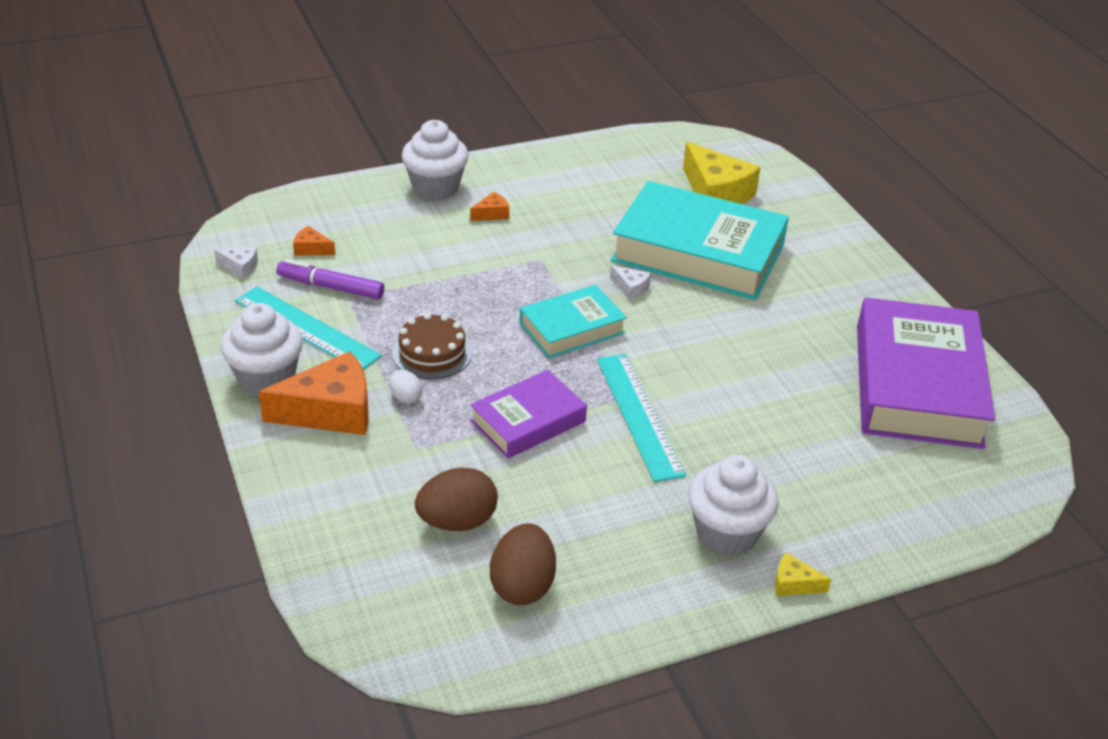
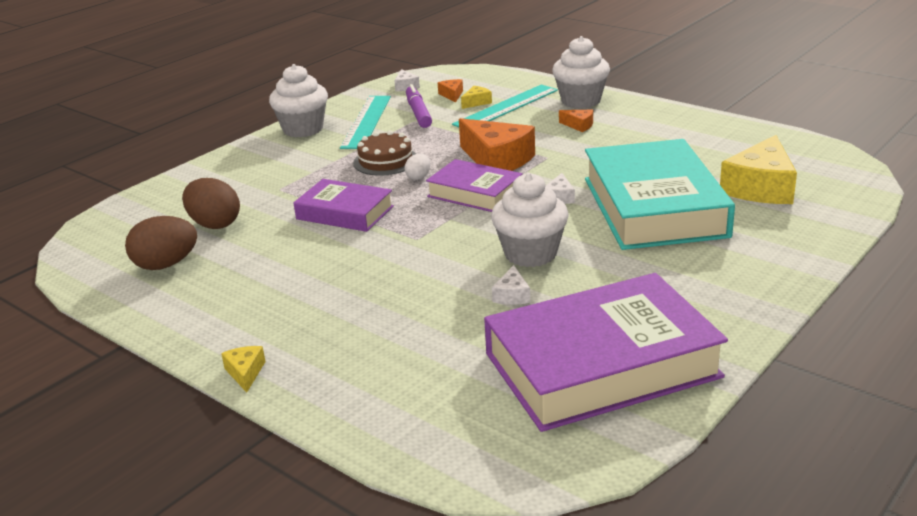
camera: 65 degrees right, 10 degrees down
(330, 411) = (290, 154): orange cheese -> orange cheese (496, 160)
(354, 243) = (476, 102): none -> yellow cheese
(406, 397) = (328, 169): white egg -> white egg (418, 177)
(572, 328) = (475, 193): turquoise book -> purple book
(639, 415) = (397, 248): turquoise ruler -> turquoise ruler (506, 107)
(726, 533) = (284, 325): white cupcake -> white cupcake (530, 254)
(781, 384) = (512, 295): none -> white cheese

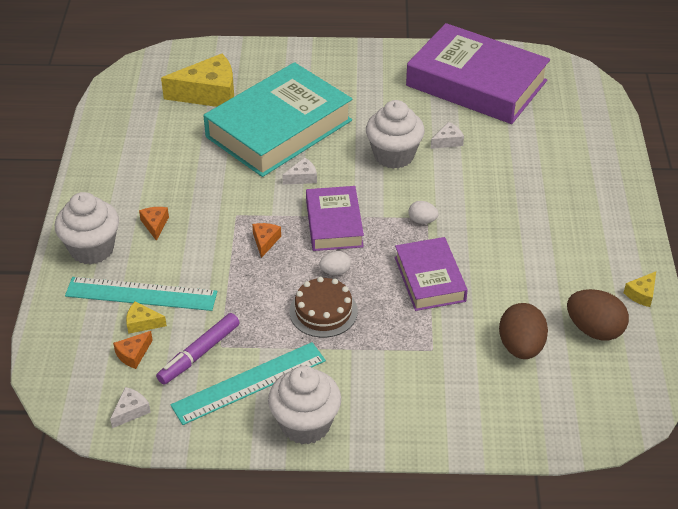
camera: 130 degrees left, 15 degrees up
(245, 373) = (632, 203): yellow cheese -> yellow cheese (641, 294)
(416, 235) = (422, 220): none -> white egg
(496, 160) = (265, 241): orange cheese -> orange cheese, size x0.45

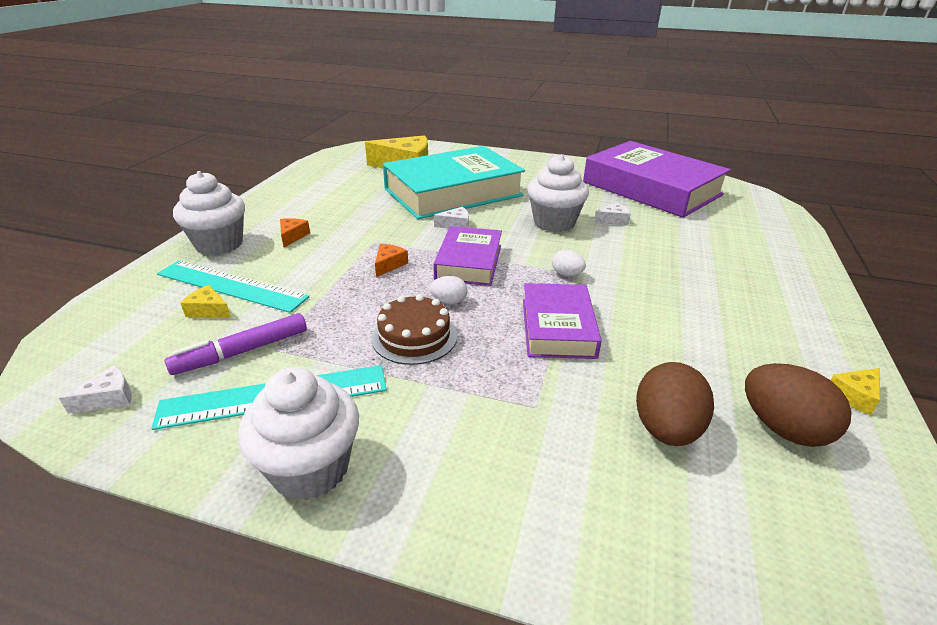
camera: 15 degrees right, 10 degrees down
(133, 354) = (171, 338): orange cheese -> none

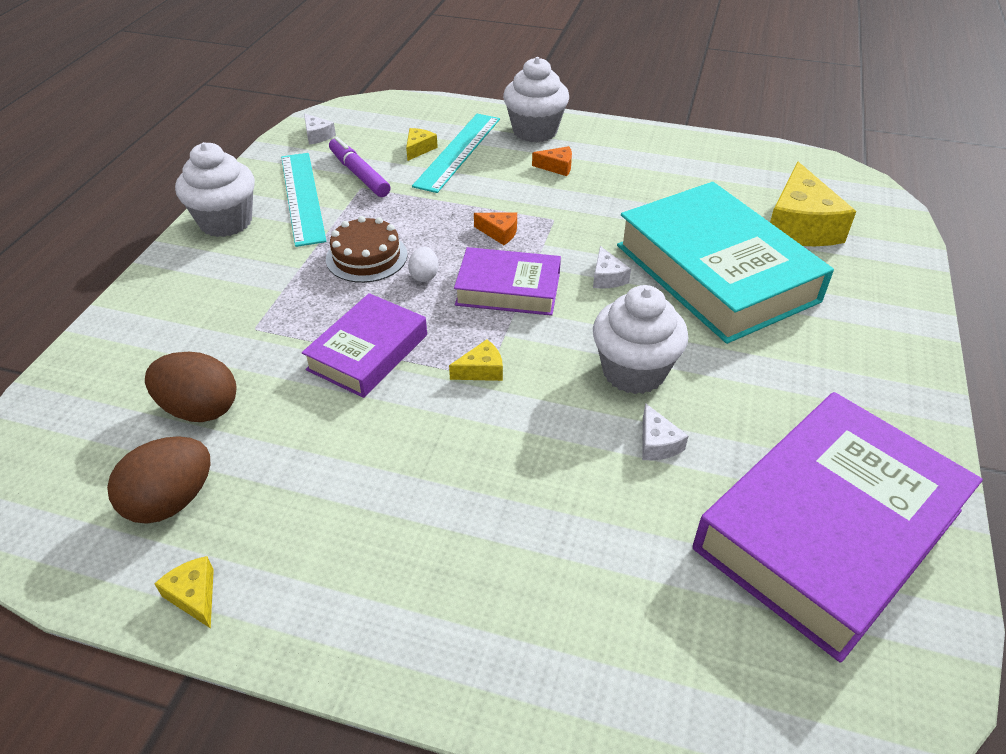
camera: 90 degrees right, 10 degrees up
(557, 327) = (368, 352): purple book -> purple book turned 60 degrees counterclockwise
(566, 274) = (481, 370): white egg -> yellow cheese

